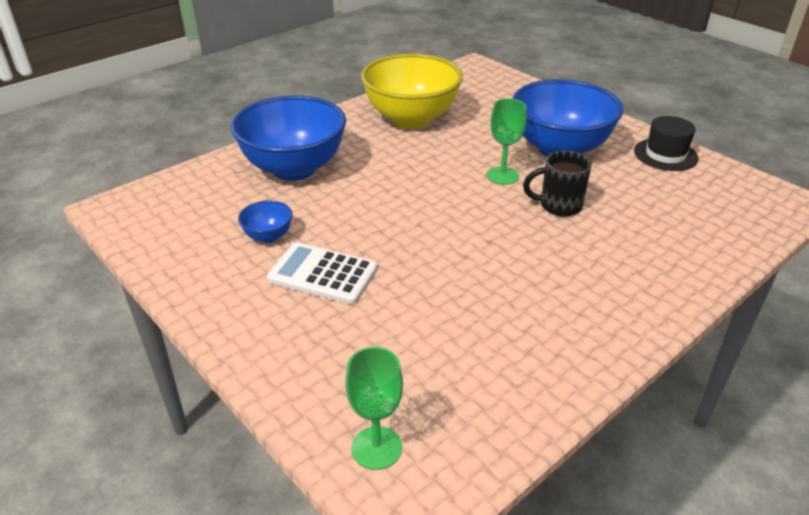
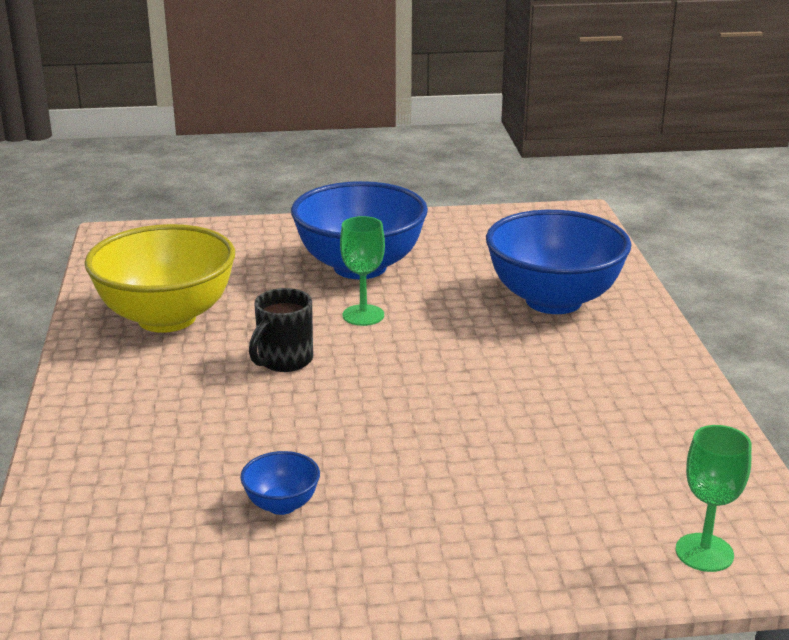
camera: 55 degrees left, 10 degrees down
(294, 169) = (156, 436): blue bowl -> blue bowl (553, 301)
(323, 274) = (404, 491): white calculator -> none
(558, 206) = (454, 310): black mug -> black mug (284, 361)
(665, 155) = (442, 226): black hat -> none

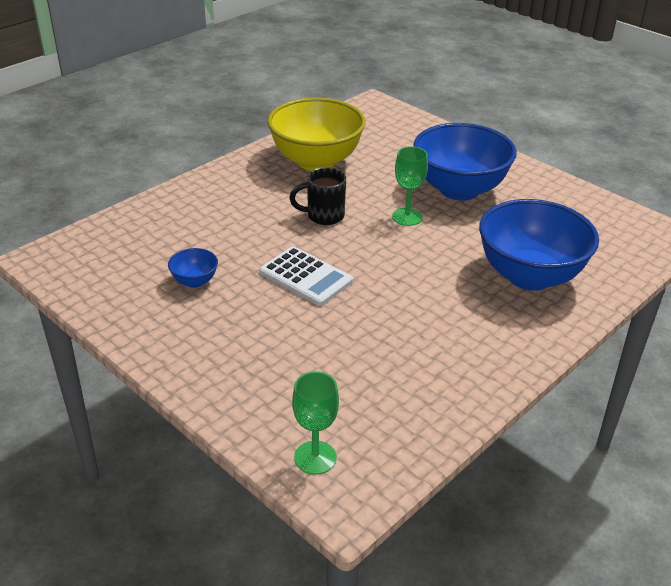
camera: 50 degrees right, 10 degrees up
(383, 423) = (306, 277): none -> white calculator

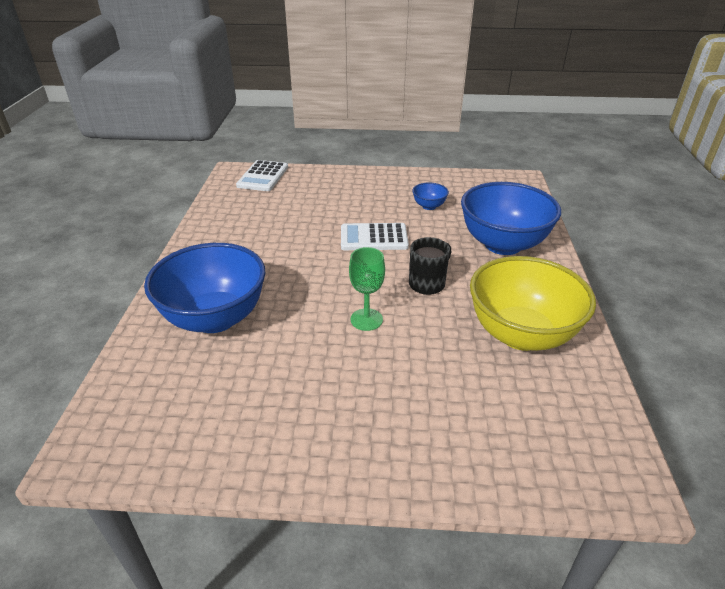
camera: 140 degrees right, 0 degrees up
(315, 457) = (263, 176): green goblet -> white calculator
(459, 189) = (355, 382): blue bowl -> blue bowl (503, 244)

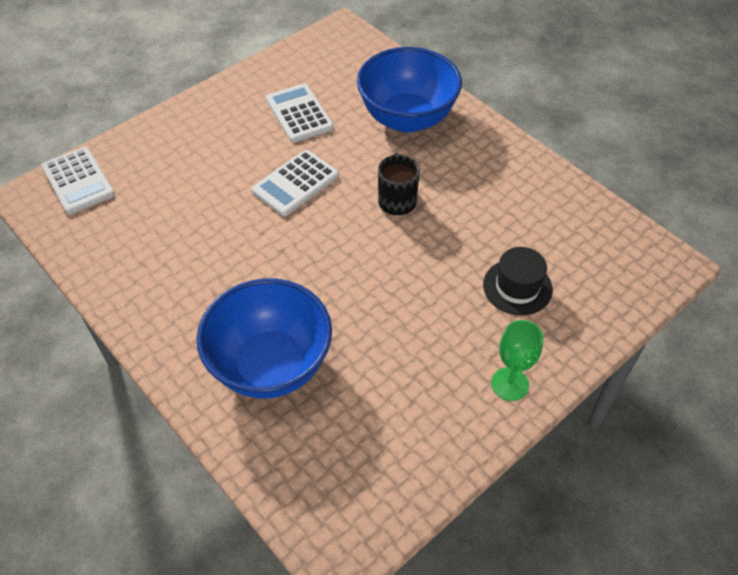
camera: 45 degrees left, 15 degrees up
(366, 319) = (393, 270): green goblet -> green goblet (509, 384)
(429, 206) = (299, 113): blue bowl -> white calculator
(446, 394) = (517, 287): none -> black hat
(521, 334) = (510, 199): yellow bowl -> none

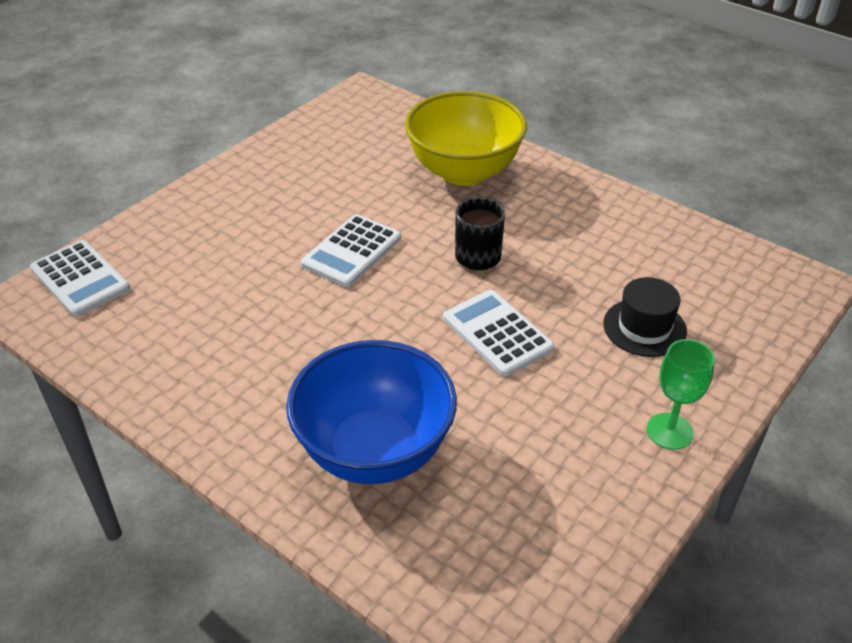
camera: 10 degrees left, 10 degrees down
(299, 113) = (336, 180): white calculator -> white calculator (497, 333)
(407, 118) = (464, 172): blue bowl -> yellow bowl

